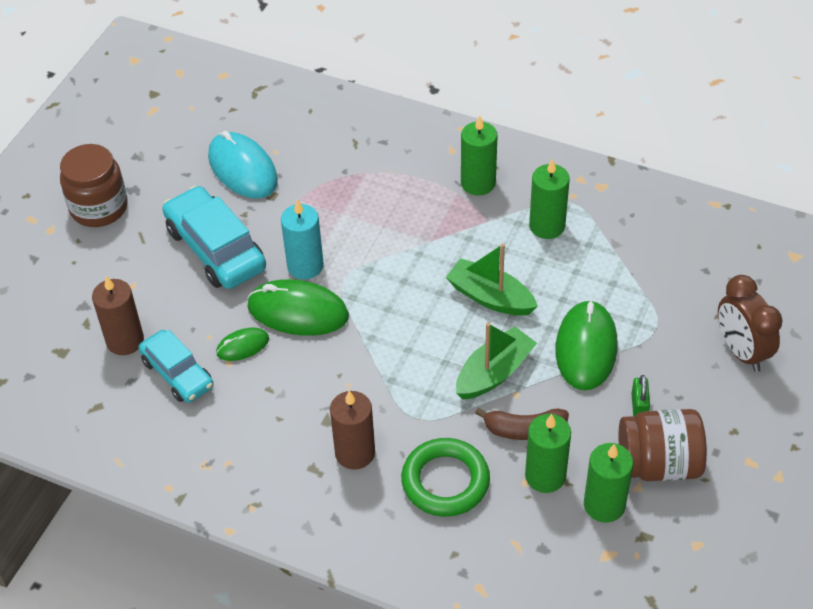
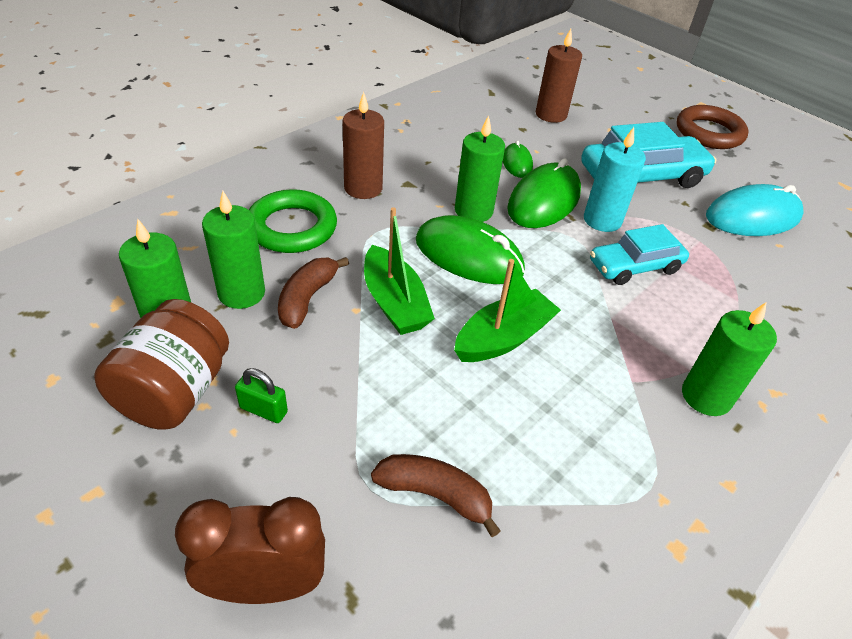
camera: 105 degrees right, 5 degrees down
(99, 207) = (709, 133): brown jar -> brown ring
(177, 373) = (504, 128): turquoise car -> turquoise car (634, 266)
(547, 226) = (607, 440): green candle -> green candle (473, 211)
(586, 348) = (381, 395): green mouse -> green mouse (468, 256)
(639, 297) = (435, 495): none -> brown banana

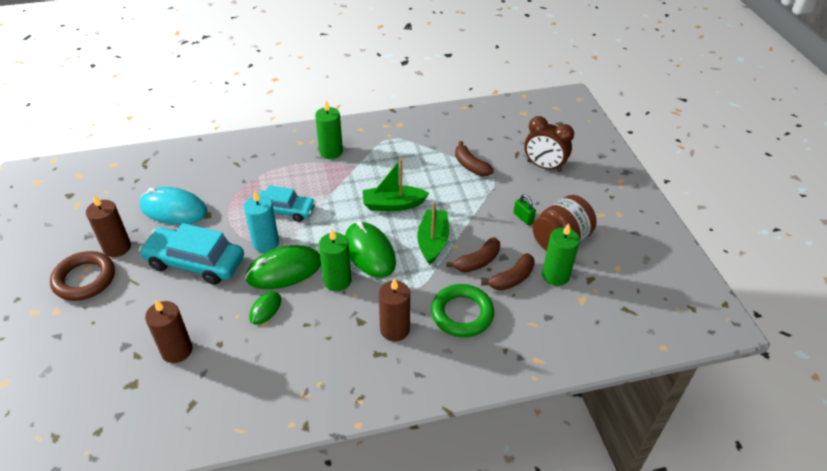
camera: 145 degrees left, 0 degrees up
(241, 293) = (512, 279): green candle -> brown banana
(732, 163) = (117, 247): none -> brown candle

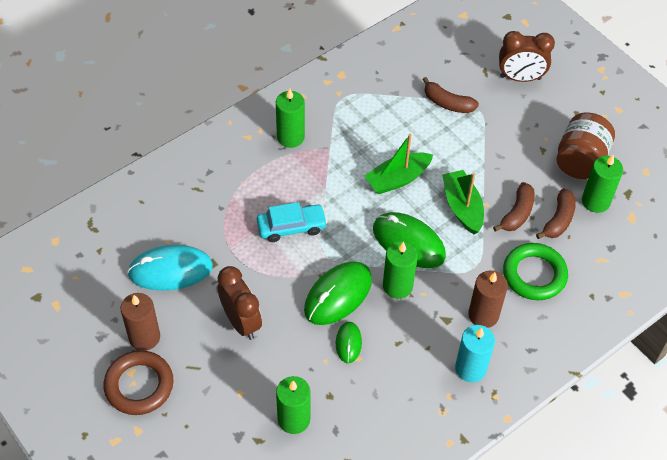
camera: 25 degrees left, 10 degrees up
(177, 350) = (294, 419): brown candle -> green candle
(195, 262) = (241, 321): turquoise car -> brown clock
(265, 243) = (297, 272): turquoise candle -> turquoise candle (470, 368)
(523, 217) = (532, 147): green padlock -> none

